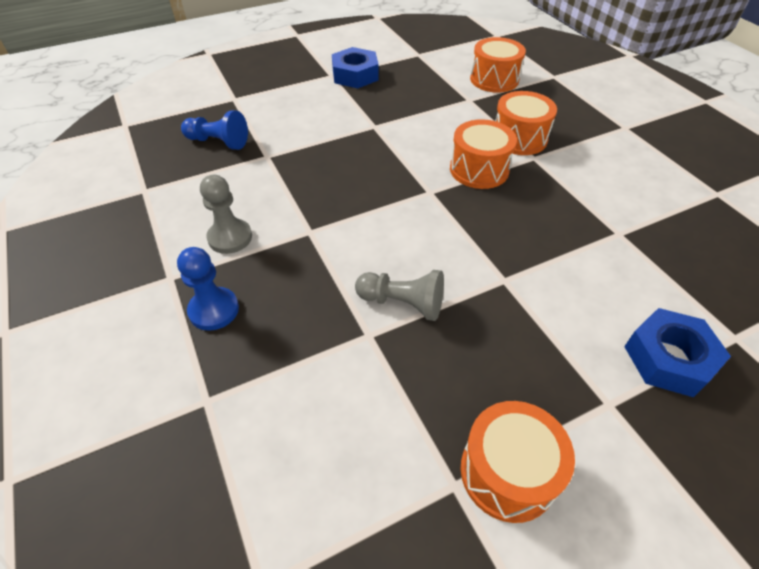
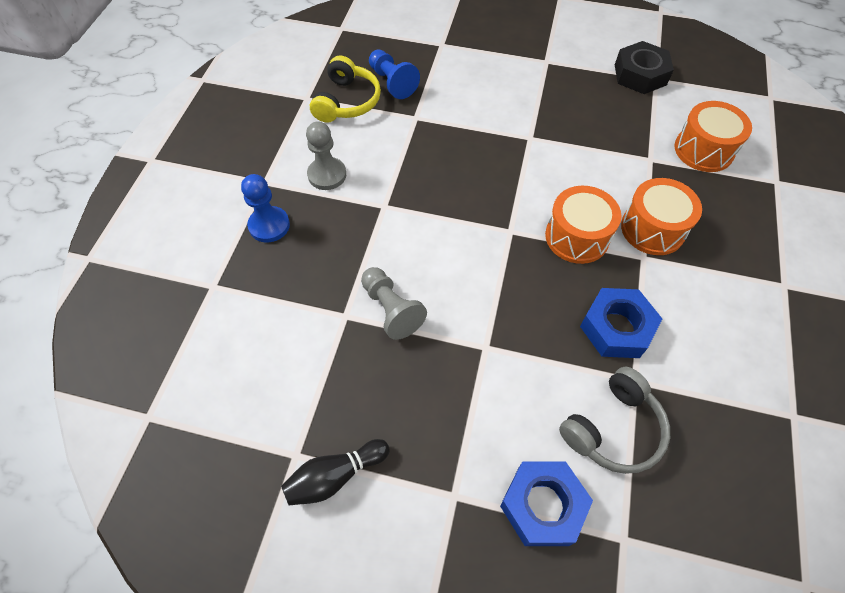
camera: 40 degrees right, 10 degrees up
(189, 174) = (347, 101): none -> yellow headphones
(355, 75) = (568, 72): blue nut -> blue nut (616, 328)
(405, 56) = (640, 74): none -> black nut
(508, 472) = (335, 476): orange drum -> black bowling pin
(644, 272) = (613, 429): none -> grey headphones

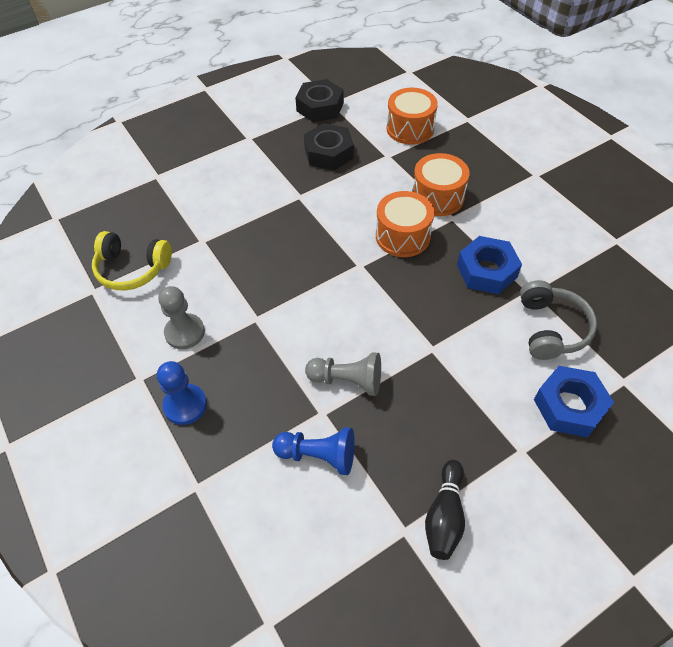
camera: 45 degrees left, 5 degrees down
(347, 101) = (132, 269): yellow headphones -> yellow headphones turned 135 degrees clockwise
(392, 82) = (152, 229): blue pawn -> blue pawn (318, 455)
(599, 119) = (329, 153): none -> black nut

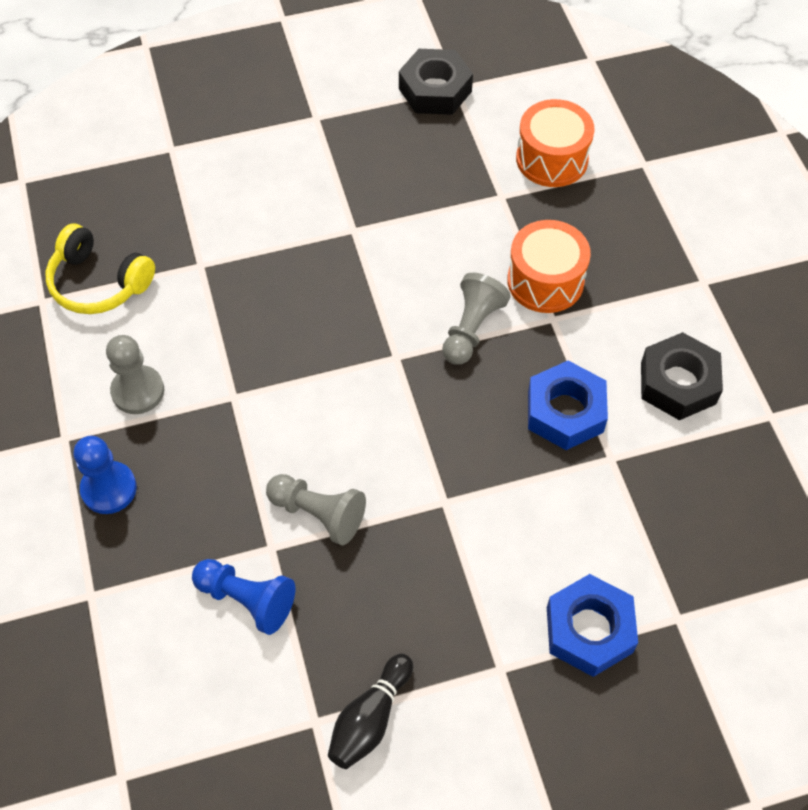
camera: 15 degrees right, 5 degrees up
(329, 153) = (419, 171): black nut -> black nut (678, 383)
(402, 236) = (471, 329): orange drum -> grey pawn
(551, 328) = (615, 518): grey headphones -> none

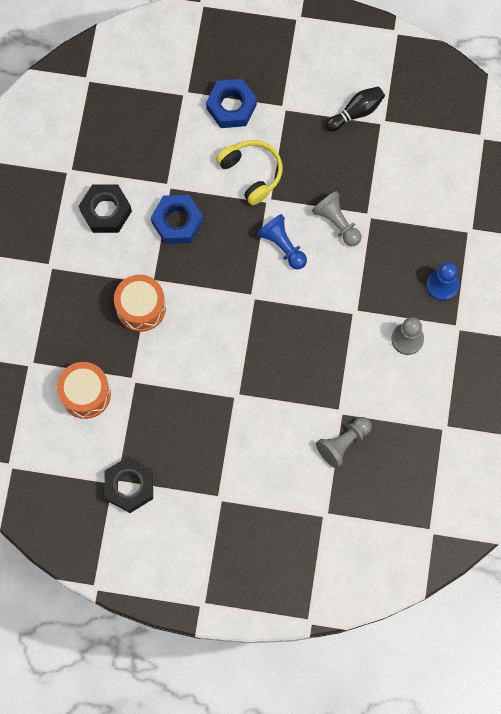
camera: 155 degrees left, 15 degrees up
(99, 282) = (406, 426): yellow headphones -> yellow headphones (252, 173)
(247, 599) = (392, 194): blue pawn -> blue pawn (282, 245)
(471, 329) = (201, 295): grey pawn -> grey pawn (343, 443)

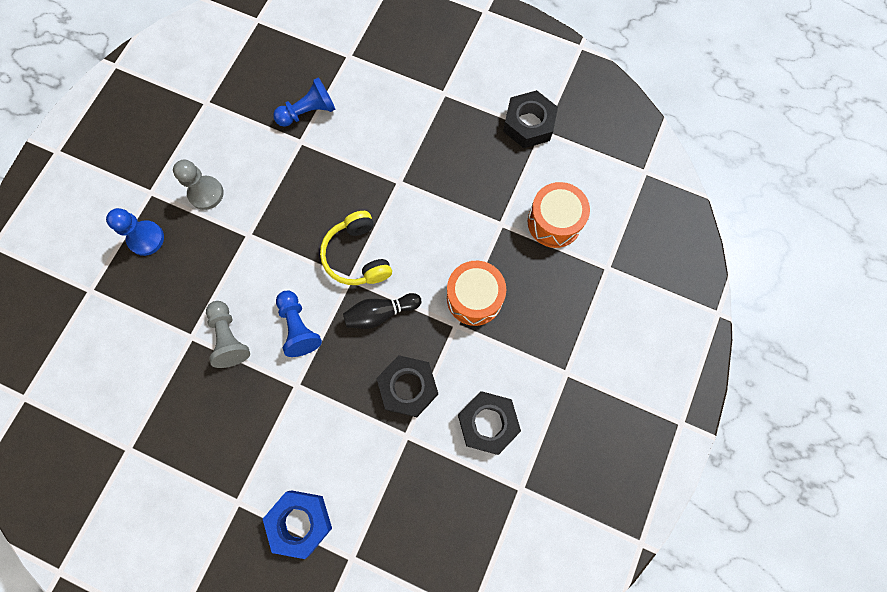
camera: 165 degrees left, 0 degrees up
(177, 222) = (408, 387): blue nut -> black nut
(252, 173) = (304, 425): yellow headphones -> yellow headphones (357, 256)
(343, 443) = (308, 112): grey pawn -> blue pawn
(356, 112) = (153, 471): black bowling pin -> black bowling pin (381, 313)

